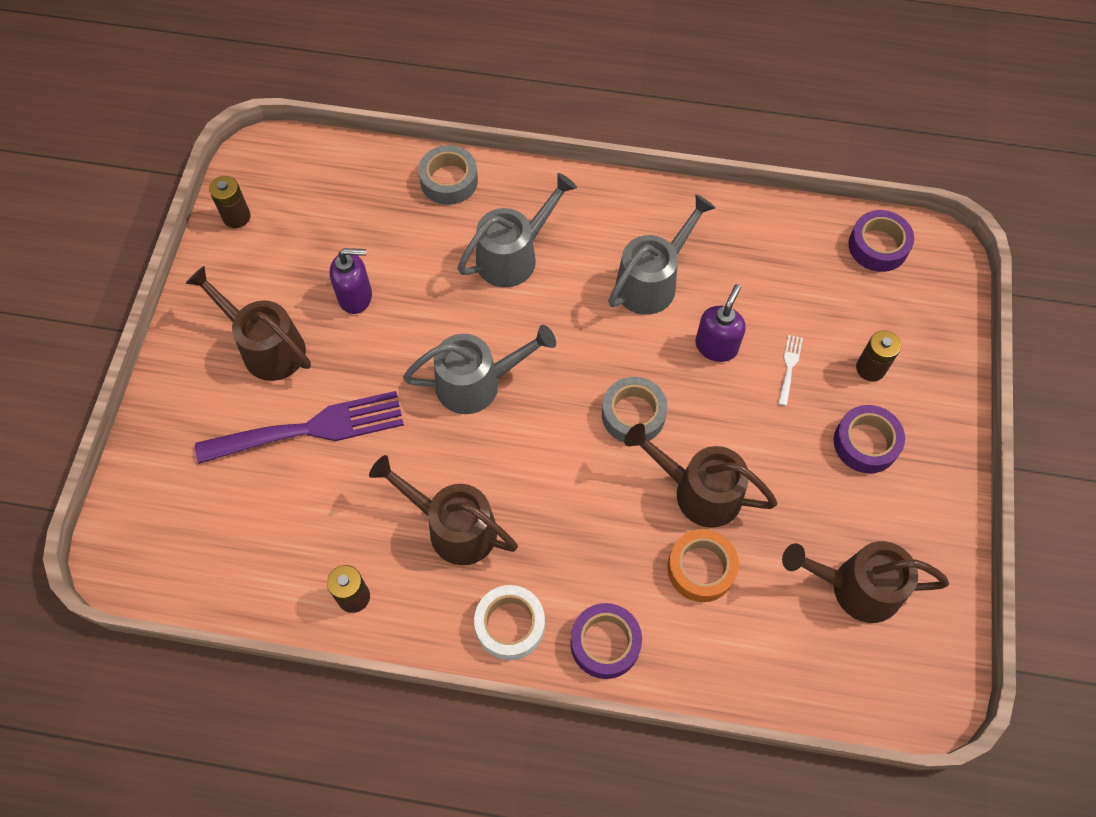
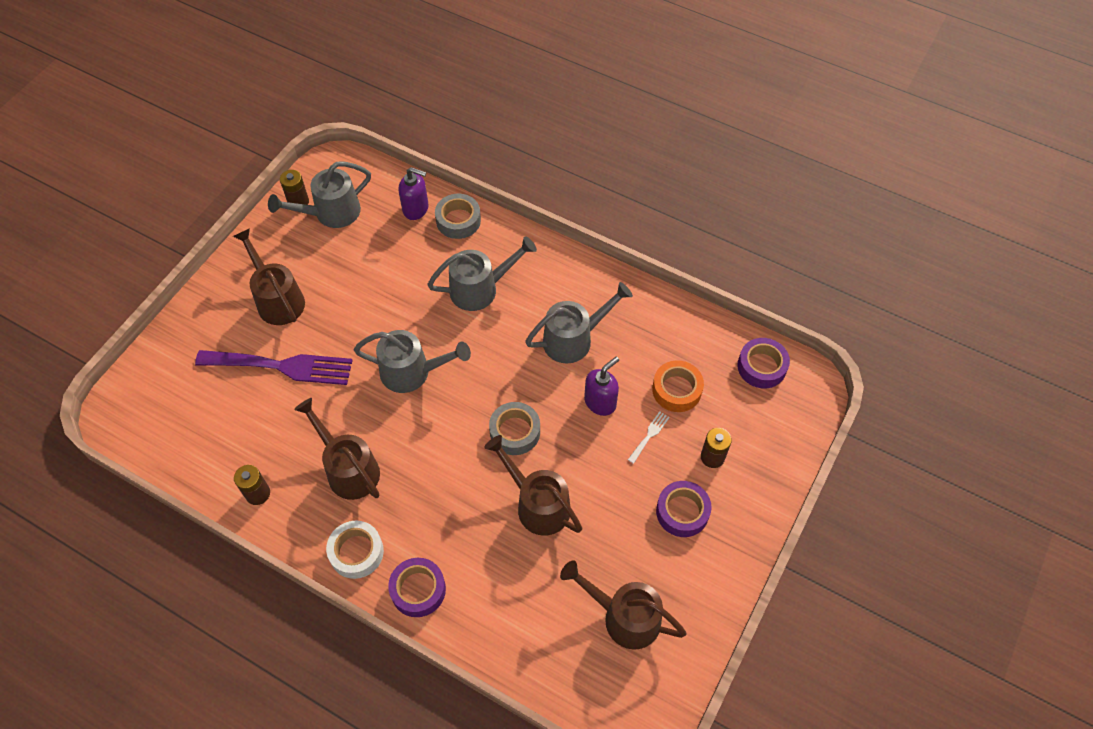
camera: 20 degrees right, 5 degrees down
(285, 219) = (330, 213): none -> grey watering can
(356, 297) = (355, 283): purple soap dispenser -> purple soap dispenser (416, 209)
(701, 568) = (513, 561): orange tape -> orange tape (676, 390)

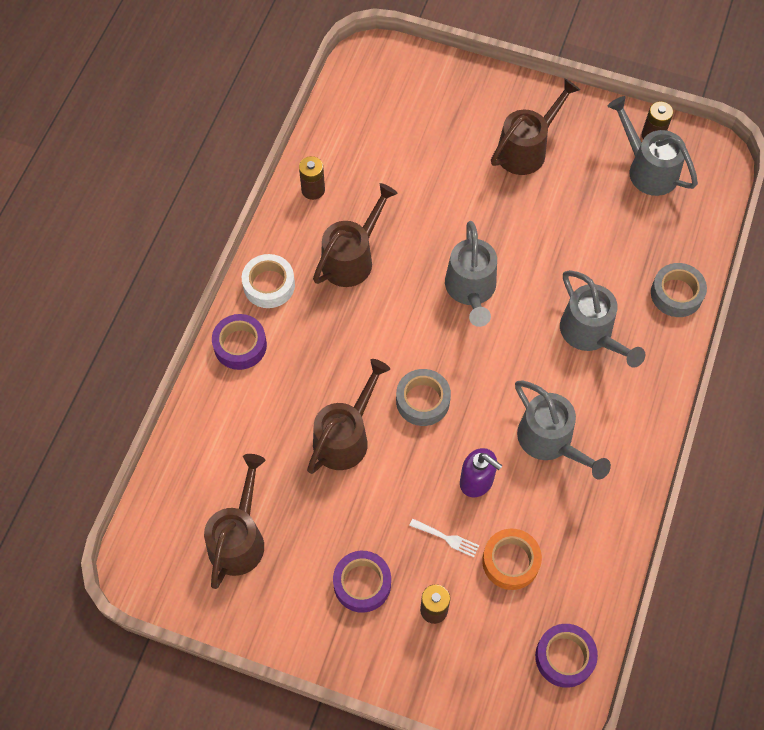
camera: 80 degrees right, 5 degrees up
(282, 366) = (450, 174): purple fork -> none
(416, 209) = (679, 248): purple soap dispenser -> none

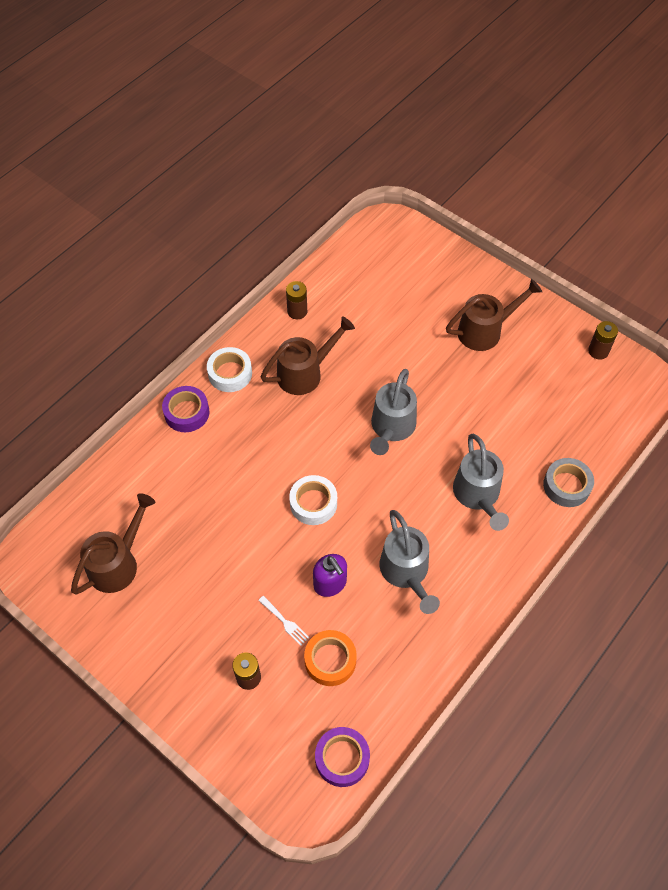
camera: 20 degrees right, 5 degrees down
(346, 436) = (238, 511): brown watering can -> none
(362, 584) = (199, 634): purple tape -> none
(422, 401) = (313, 503): grey tape -> white tape
(647, 168) = (582, 376): grey watering can -> none

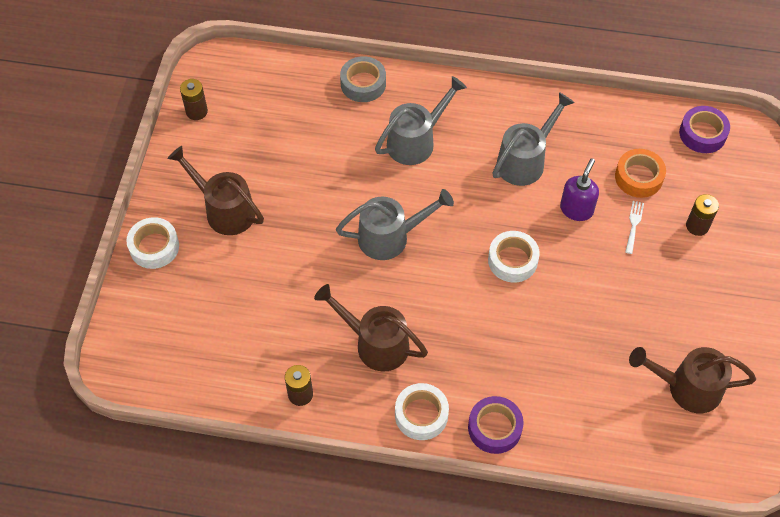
camera: 120 degrees left, 0 degrees up
(476, 276) = (154, 247): none -> white tape

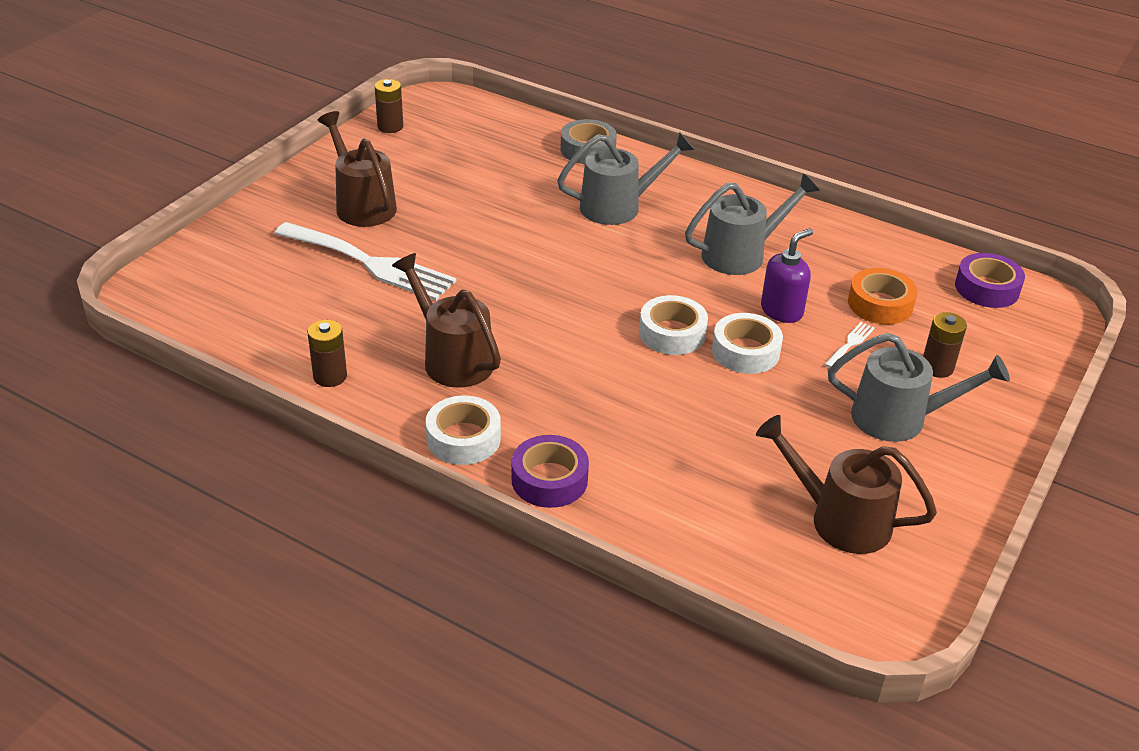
camera: 20 degrees right, 20 degrees down
(154, 247) = (263, 213): white tape -> white tape (745, 351)
(266, 271) = (371, 263): none -> white fork
(391, 237) = (535, 274): grey watering can -> grey watering can (900, 418)

